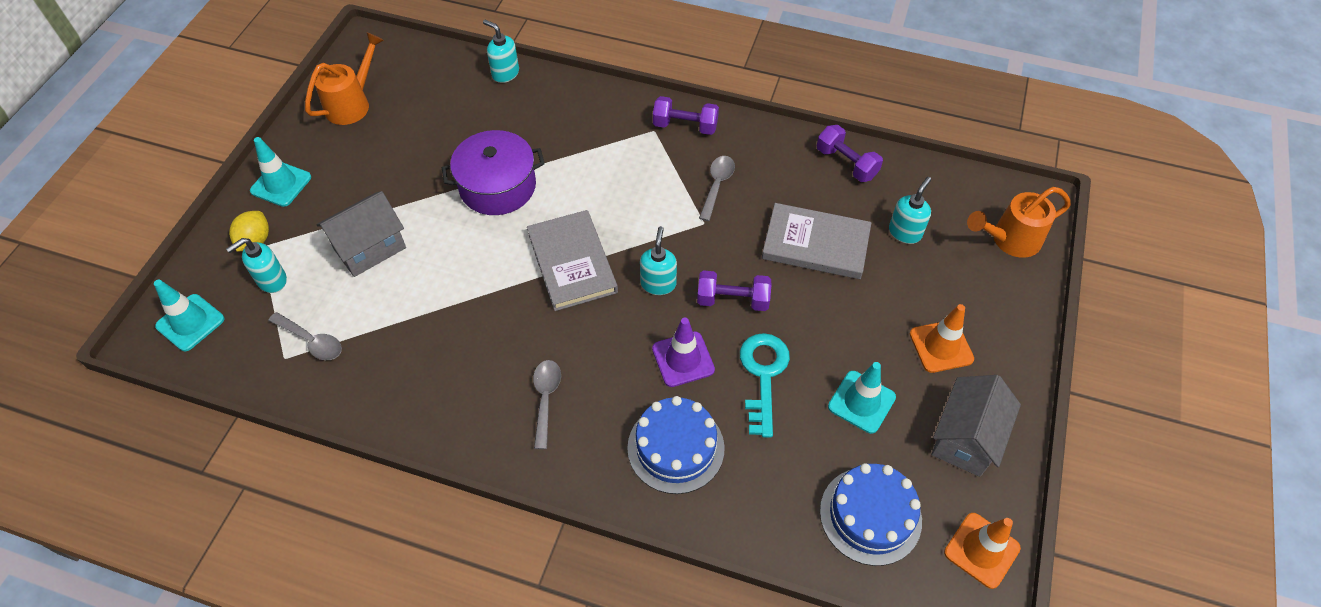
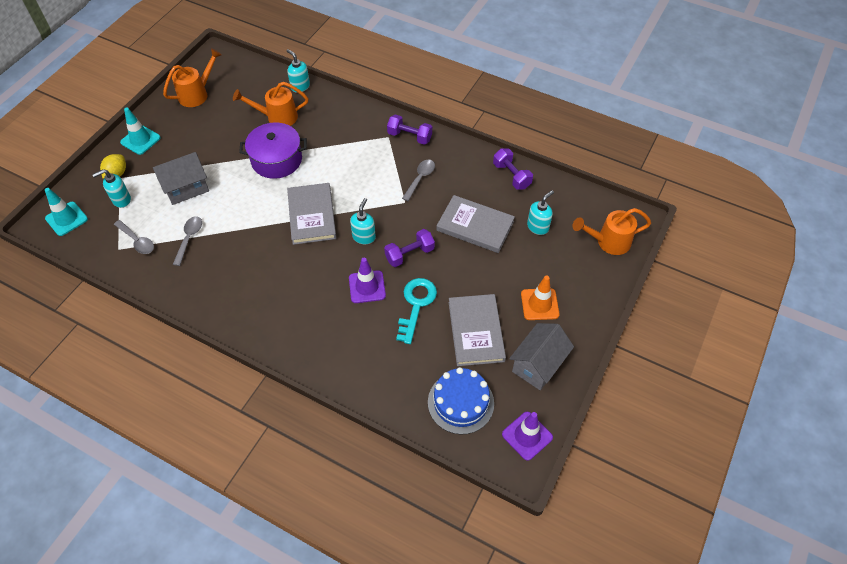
camera: 10 degrees right, 0 degrees up
(483, 122) = (277, 117): none -> orange watering can
(546, 399) = (273, 298): grey spoon -> grey spoon (189, 238)
(675, 448) = (347, 341): blue cake -> none
(732, 300) = (409, 254): purple dumbbell -> purple dumbbell turned 45 degrees counterclockwise
(861, 402) = (476, 331): turquoise traffic cone -> grey book
(981, 550) = (527, 436): orange traffic cone -> purple traffic cone

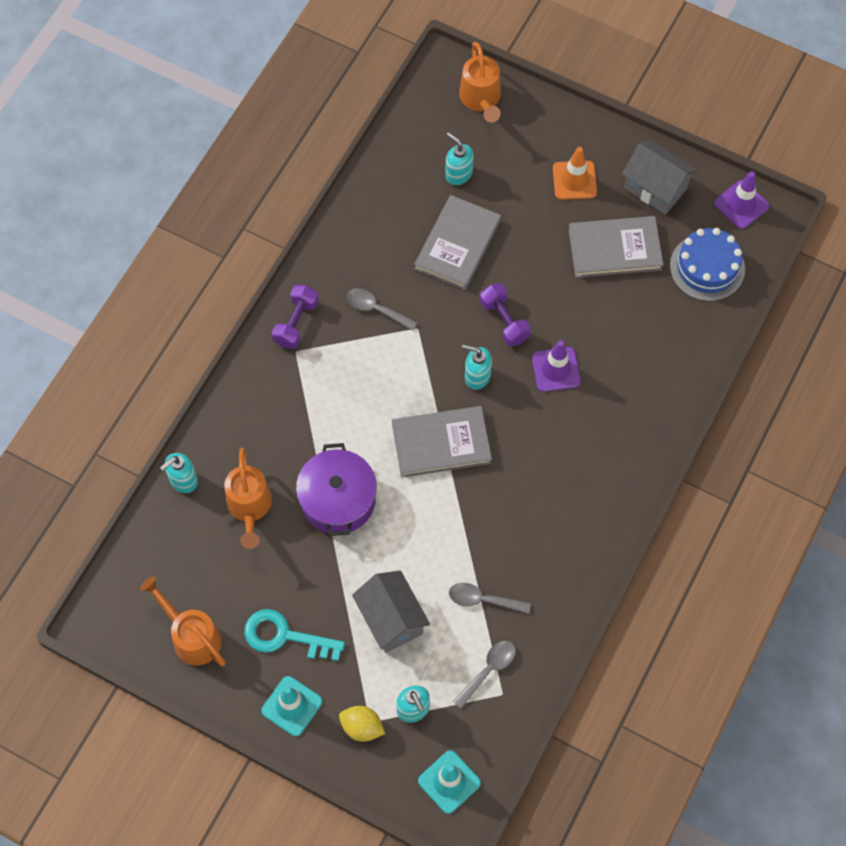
camera: 90 degrees left, 10 degrees up
(416, 305) = (580, 313): turquoise key -> turquoise key (284, 636)
(511, 176) = (372, 198): purple dumbbell -> none

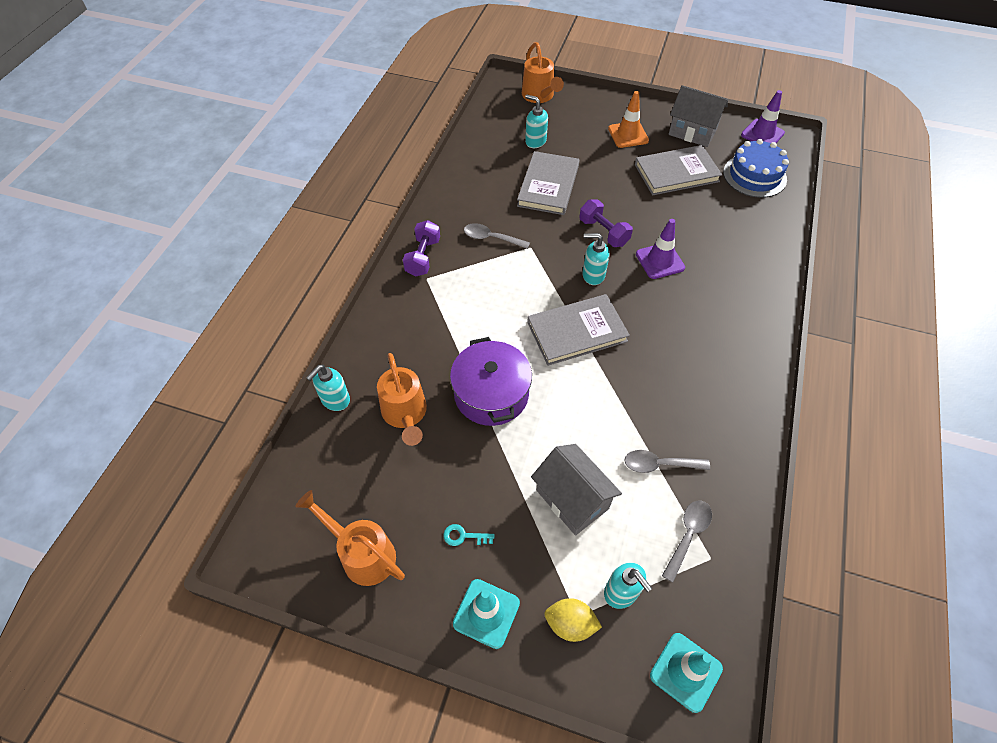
camera: 10 degrees left, 10 degrees down
(284, 636) = (464, 536): turquoise key -> turquoise key, size x0.46

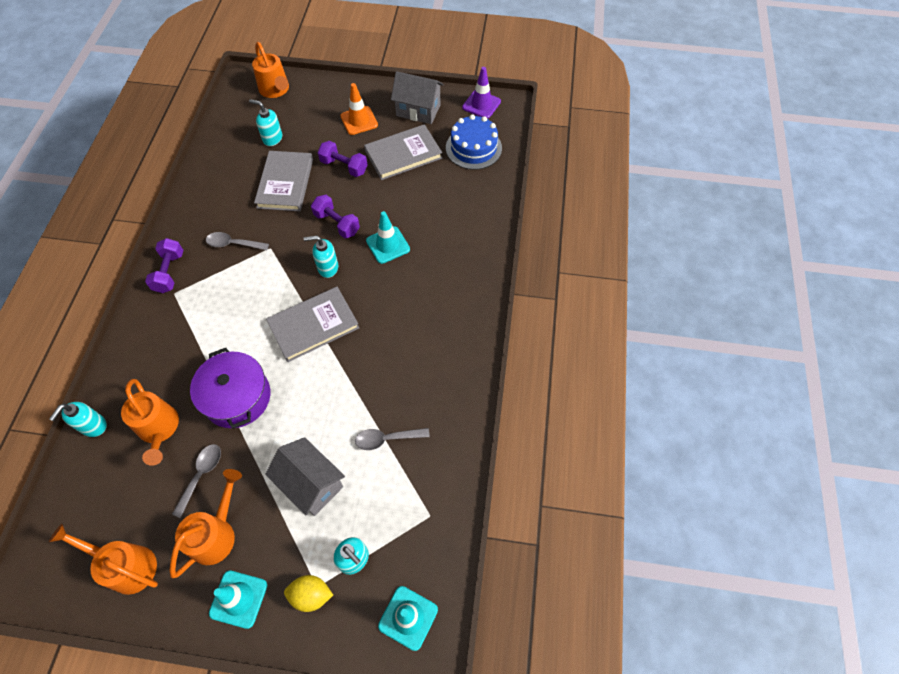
camera: 10 degrees left, 5 degrees up
(464, 536) = (216, 534): turquoise key -> orange watering can
(612, 177) = (344, 166): none -> purple dumbbell
(660, 261) = (388, 245): purple traffic cone -> turquoise traffic cone
(688, 535) = (411, 499): grey spoon -> grey spoon (201, 475)

